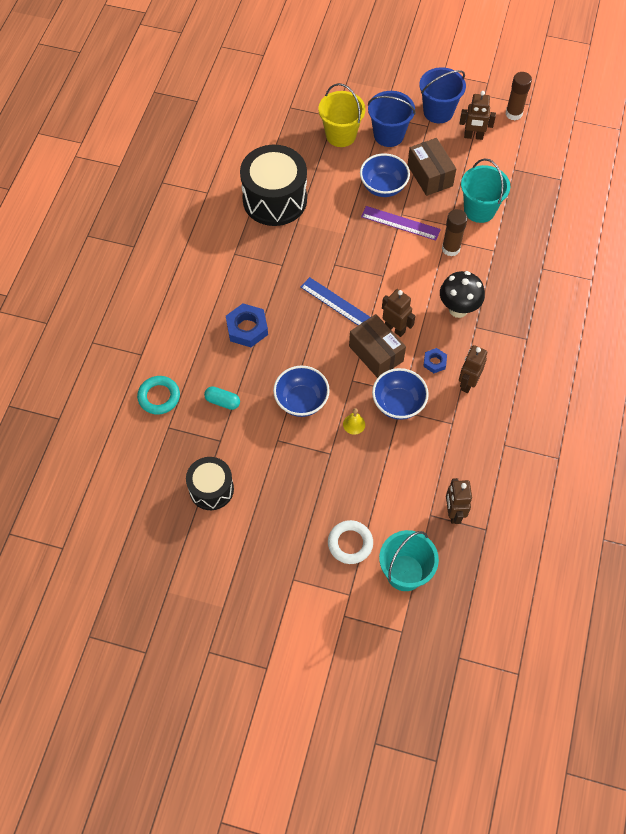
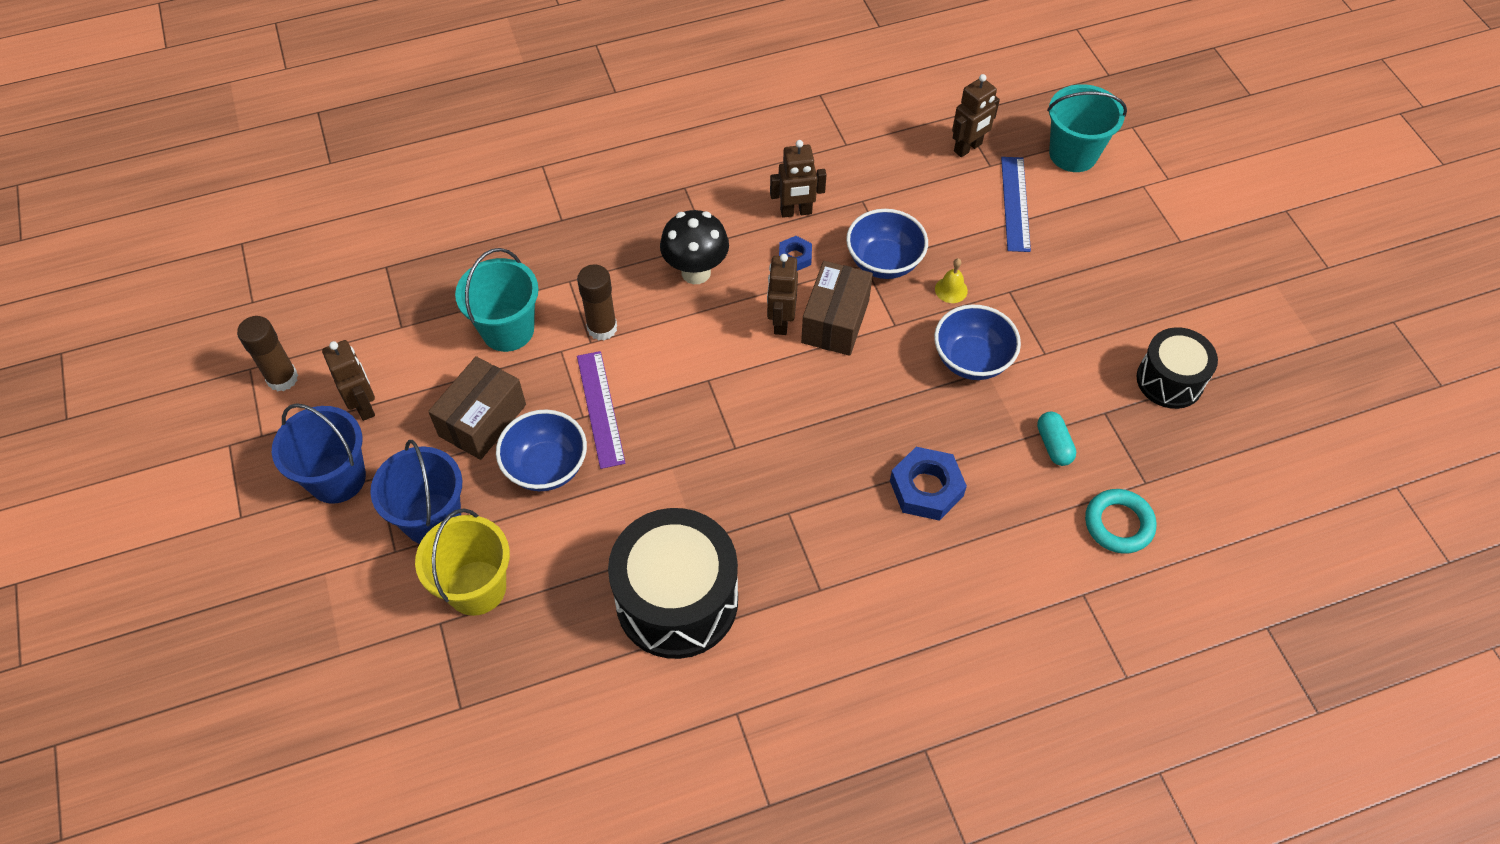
camera: 125 degrees left, 5 degrees down
(337, 304) = (797, 406): blue ruler -> blue ruler (1015, 203)
(350, 543) = (1091, 214): white ring -> none

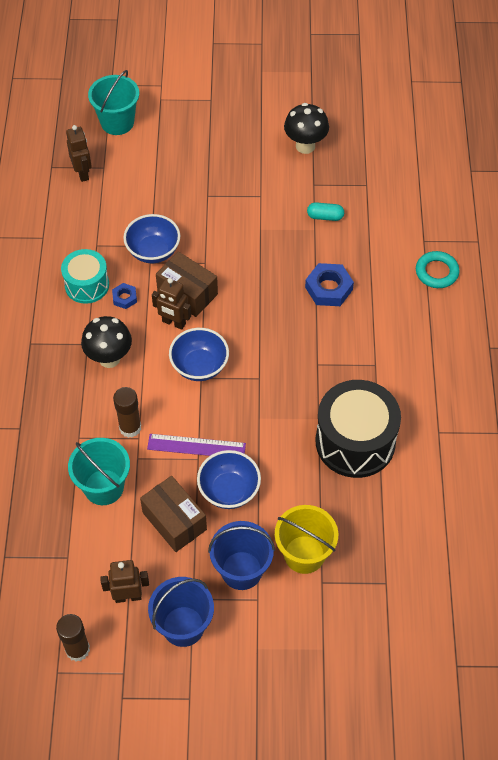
camera: 70 degrees left, 0 degrees up
(796, 212) = (87, 285): brown robot -> turquoise drum
(951, 290) = (192, 224): yellow bell -> none
(971, 360) = (249, 233): blue bowl -> blue bowl (199, 366)
(1015, 203) = (141, 166): blue ruler -> none
(1118, 524) = (387, 207): turquoise ring -> turquoise ring (436, 272)
(1169, 380) = (305, 146): black drum -> black mushroom

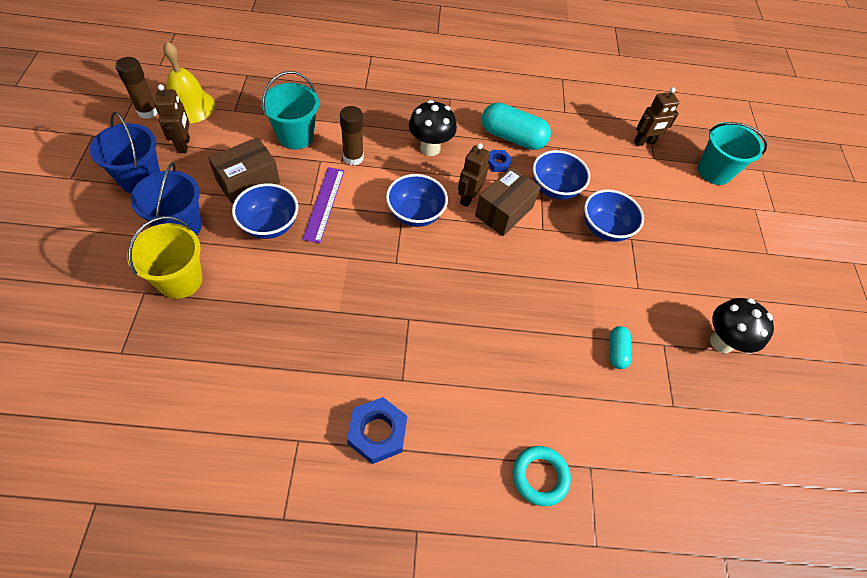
camera: 85 degrees right, 0 degrees up
(64, 606) = (190, 106): none -> yellow bell
(87, 285) = (512, 138): turquoise drum -> turquoise capsule
(198, 214) = (605, 228): none -> blue bowl
(328, 288) = (511, 343): blue nut -> blue nut (377, 432)
(355, 442) = (302, 344): black drum -> none

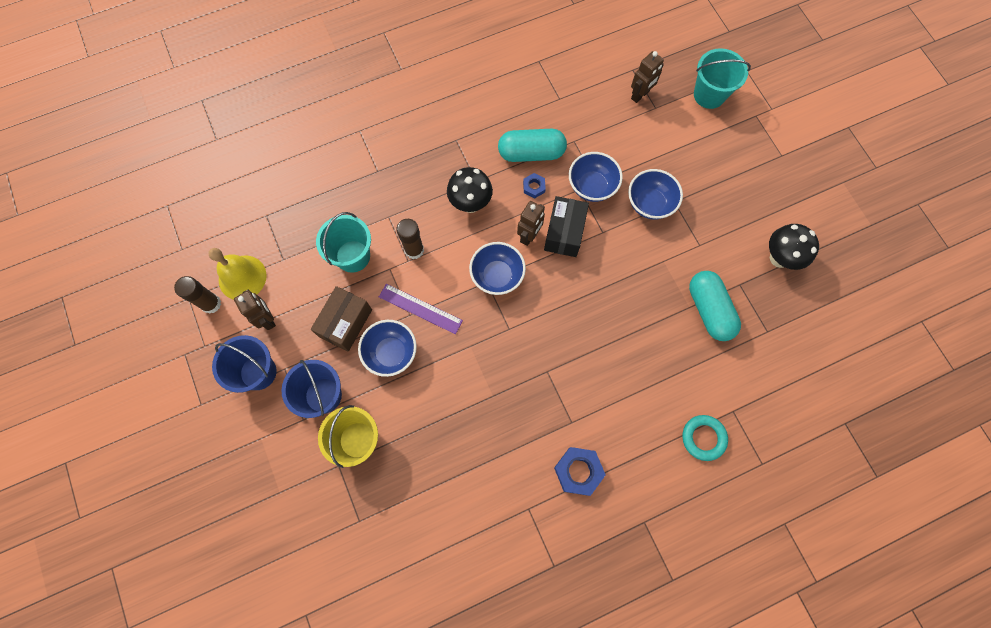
camera: 20 degrees left, 15 degrees up
(324, 204) = (420, 308): purple ruler -> purple ruler turned 45 degrees counterclockwise
(468, 198) = (529, 236): brown robot -> brown robot turned 150 degrees counterclockwise
(504, 211) = (564, 233): brown box -> black box
(616, 351) = (709, 310): turquoise capsule -> turquoise capsule, size x1.94

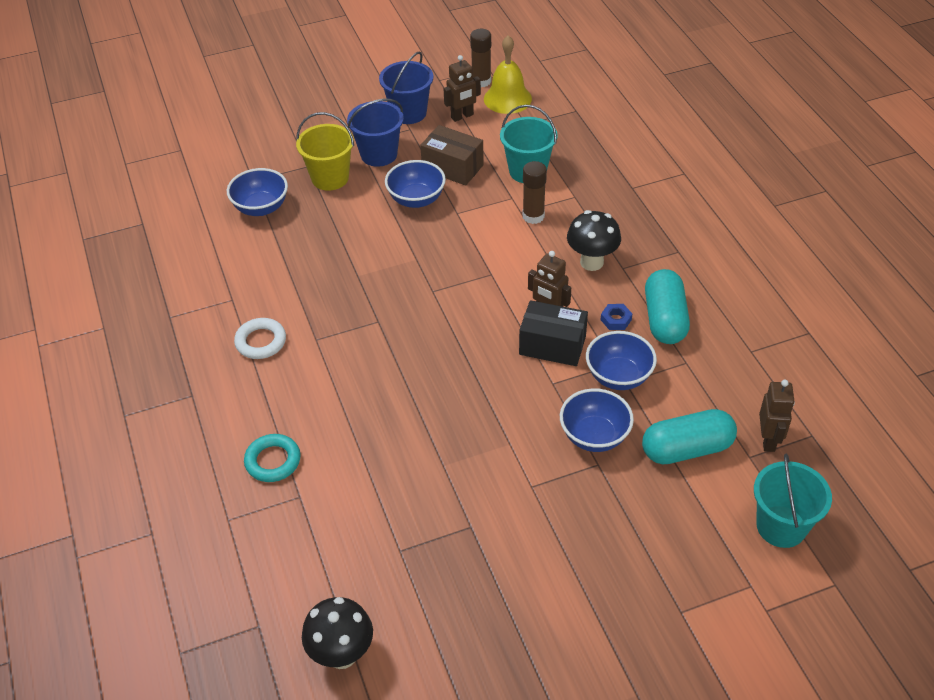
camera: 95 degrees right, 25 degrees down
(420, 308) = (463, 221): purple ruler -> none
(497, 276) = (498, 283): blue bowl -> blue bowl (261, 208)
(578, 471) = (261, 342): blue nut -> white ring
(640, 95) = (768, 440): brown robot -> brown robot turned 135 degrees counterclockwise
(709, 310) = (437, 486): turquoise capsule -> turquoise capsule (686, 449)
(779, 258) = (508, 581): black mushroom -> black mushroom (342, 654)

